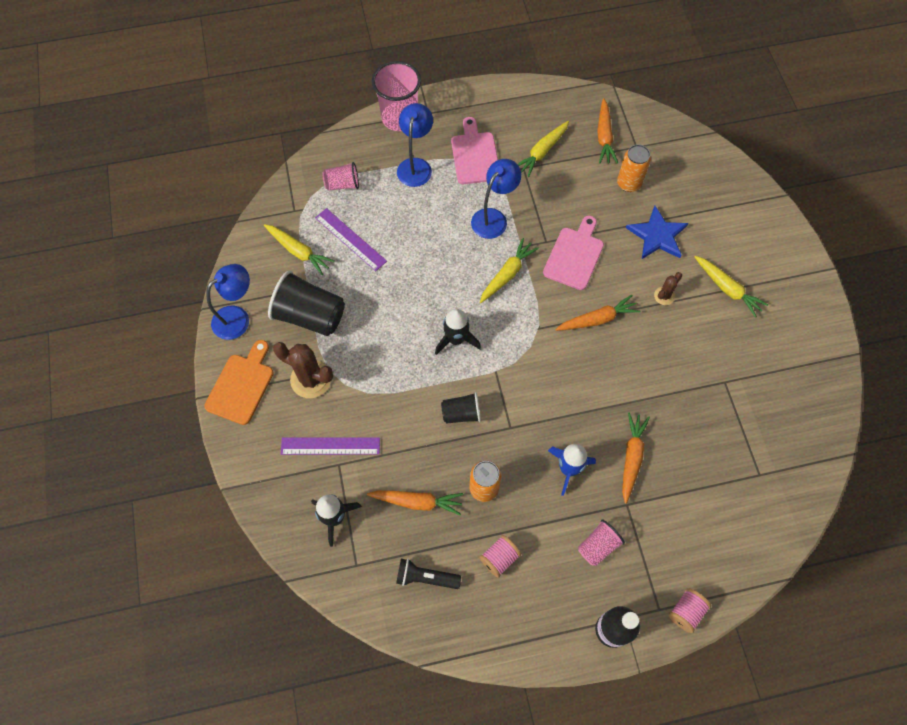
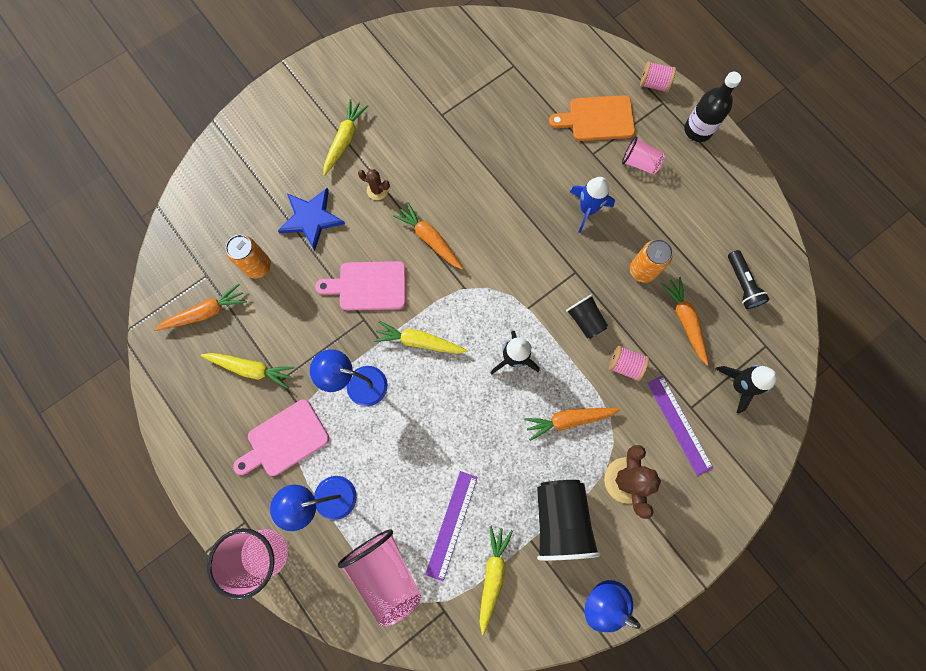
camera: 115 degrees left, 10 degrees up
(241, 385) = (669, 548): orange cutting board -> orange cutting board (597, 119)
(342, 184) = (385, 572): pink cup -> pink cup, size x1.81
(499, 558) = (692, 233): pink spool -> pink spool (625, 365)
(631, 457) = (550, 164): orange carrot -> orange carrot (569, 420)

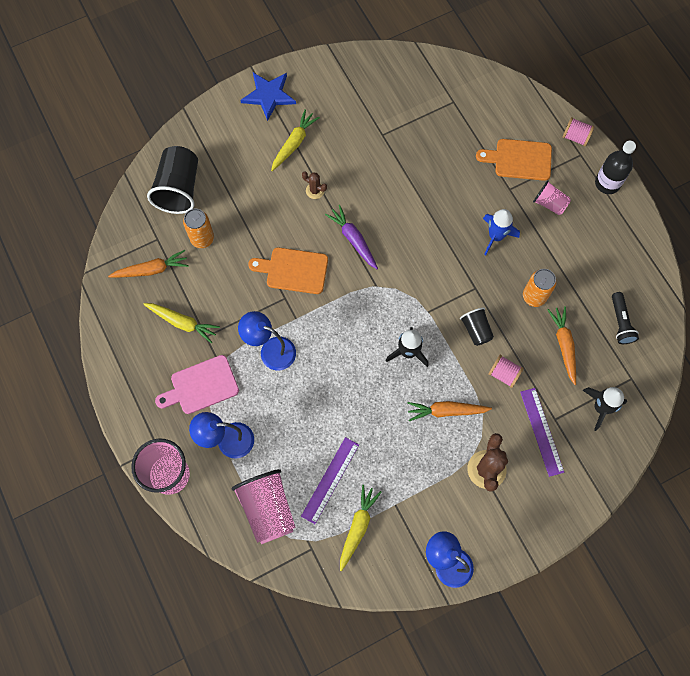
camera: 10 degrees right, 5 degrees down
(311, 218) = (254, 205): blue star -> blue star (268, 95)
(368, 286) = (293, 270): pink cutting board -> orange cutting board
(419, 341) = (329, 324): yellow carrot -> none
(430, 239) = (353, 239): orange carrot -> purple carrot
(560, 519) = (423, 491): black cup -> black cup (179, 189)

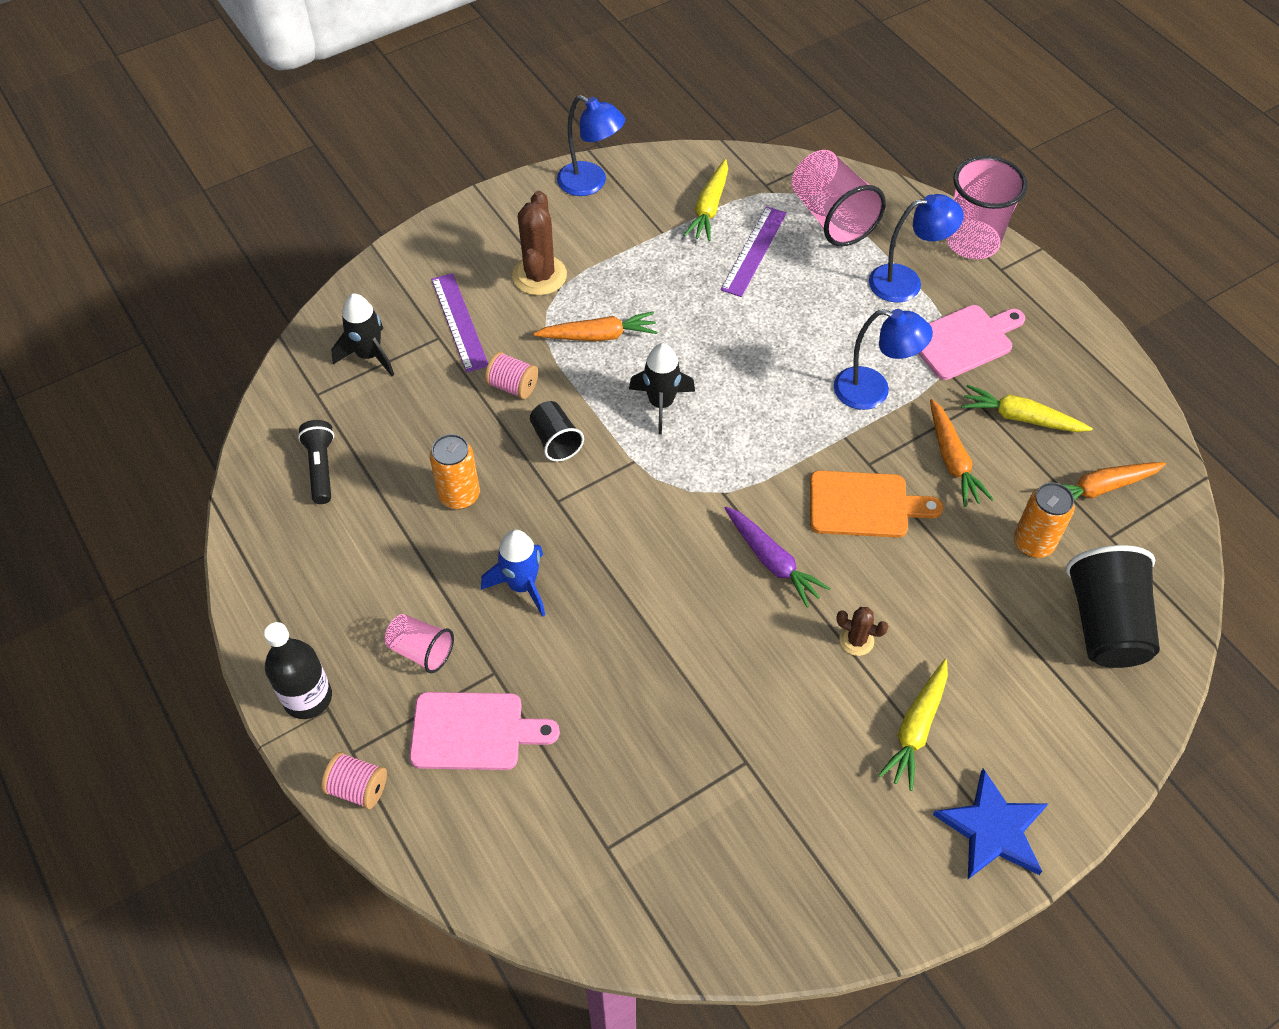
camera: 175 degrees right, 15 degrees down
(519, 159) = (474, 731): orange cutting board -> pink cutting board
(563, 345) = (417, 430): orange carrot -> orange carrot (952, 460)

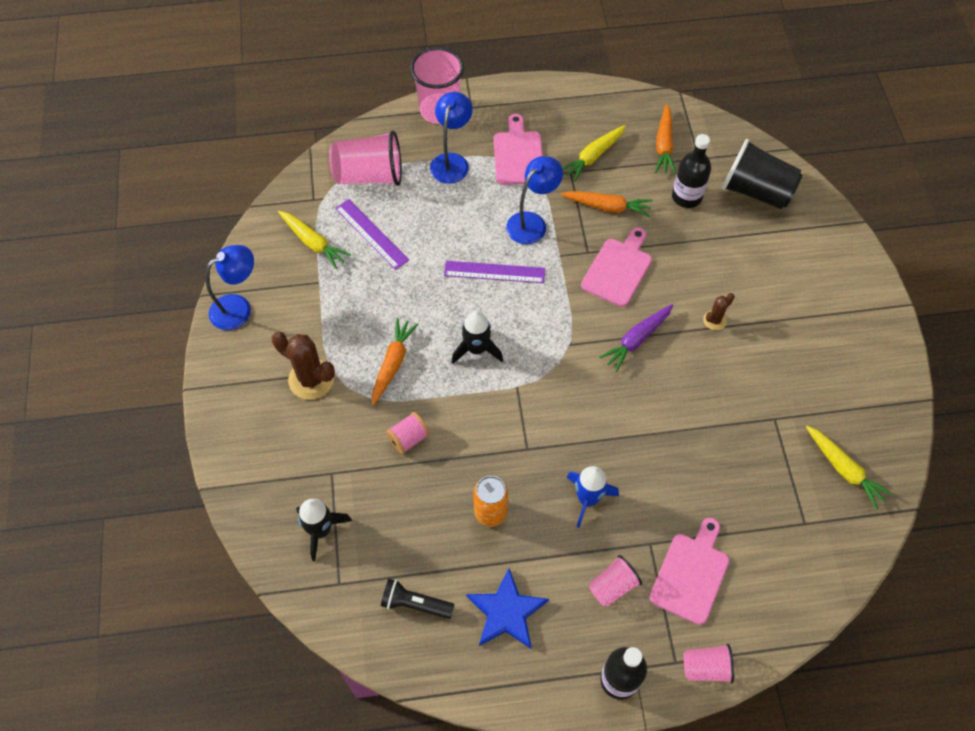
camera: 65 degrees left, 5 degrees up
(358, 788) = (706, 667): pink spool -> pink cup
(459, 322) = (324, 452): purple ruler -> purple ruler (494, 272)
(555, 441) = (474, 429): black cup -> none
(772, 561) = (637, 339): purple carrot -> purple carrot turned 150 degrees clockwise
(864, 505) = (618, 269): orange cutting board -> pink cutting board
(916, 729) = (786, 318): yellow carrot -> yellow carrot (844, 469)
(993, 829) = (863, 311): blue star -> blue star (506, 611)
(1033, 543) = (686, 197): orange can -> black bottle

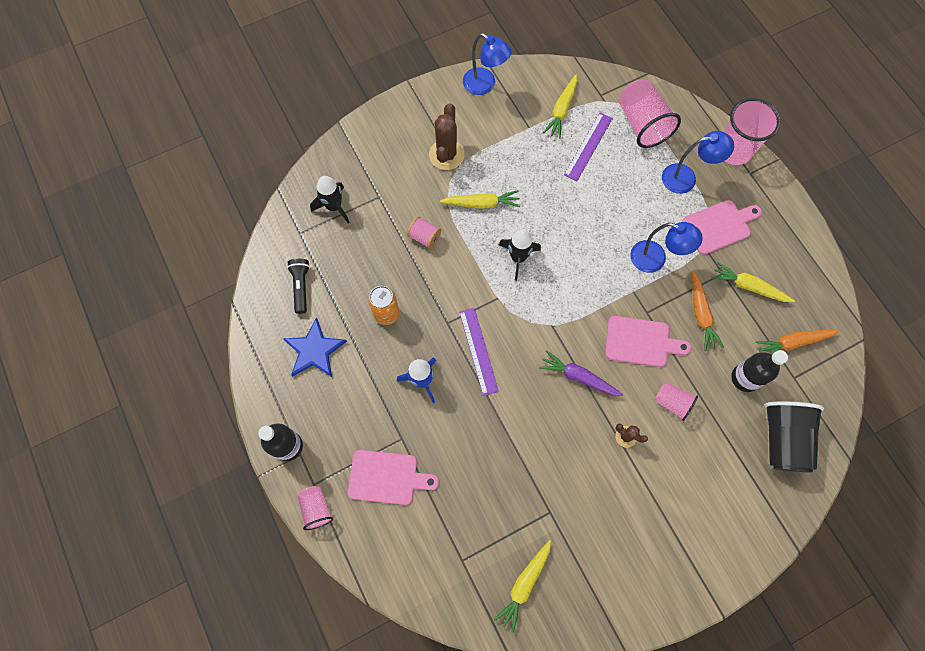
camera: 70 degrees right, 10 degrees up
(393, 363) = (481, 203): orange carrot -> yellow carrot
(494, 272) = (594, 247): purple ruler -> purple ruler (478, 351)
(612, 586) = (358, 420): pink cup -> pink cup (672, 402)

